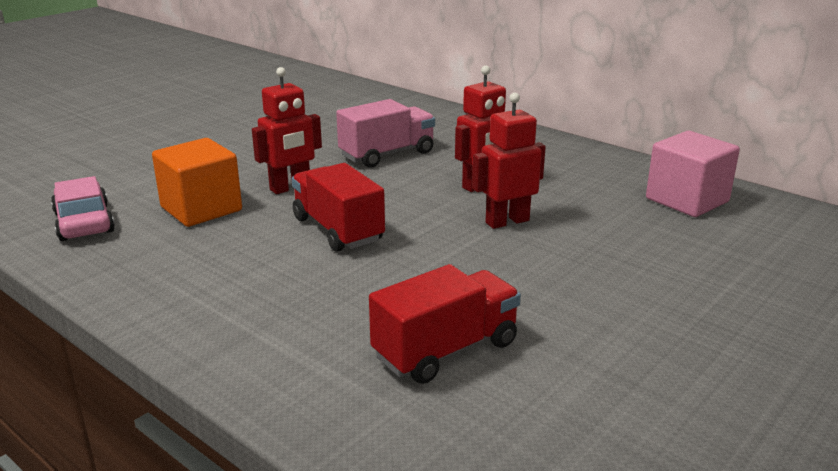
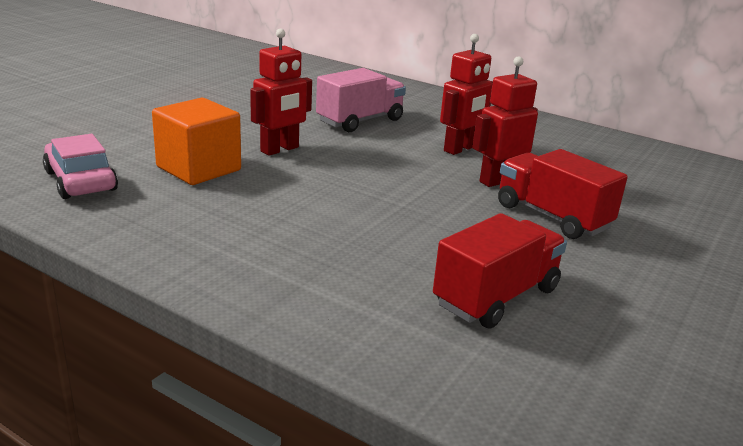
camera: 10 degrees left, 0 degrees up
(338, 229) = (343, 188): red truck -> red truck (552, 217)
(687, 200) = (646, 163): pink cube -> none

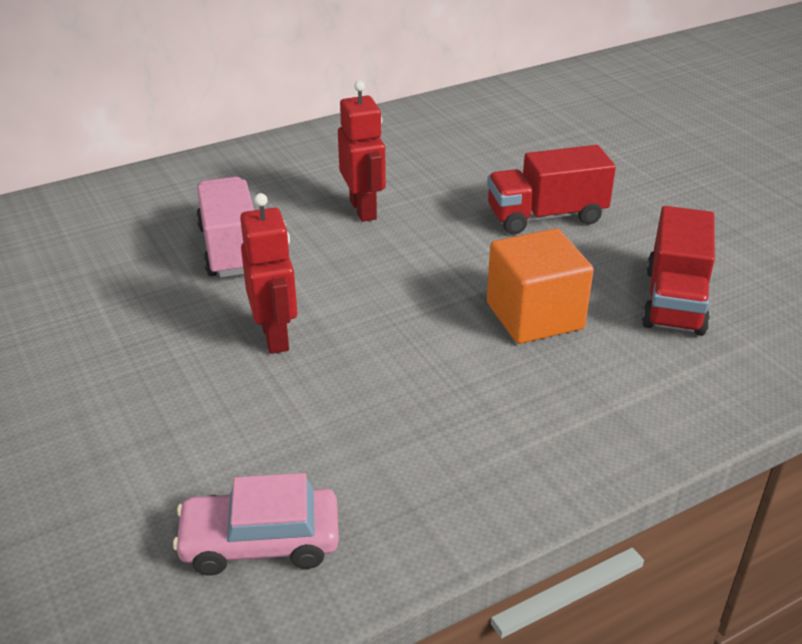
camera: 60 degrees left, 10 degrees up
(199, 168) = (290, 419): orange cube -> orange cube (534, 316)
(496, 297) = (674, 301): red truck -> red truck turned 150 degrees counterclockwise
(498, 180) = (455, 216): red robot -> none

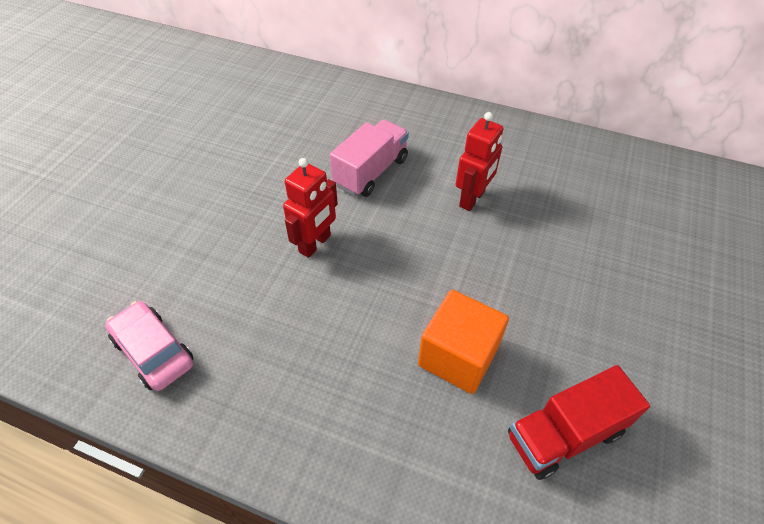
camera: 50 degrees right, 15 degrees up
(546, 216) = (577, 293): red truck -> none

